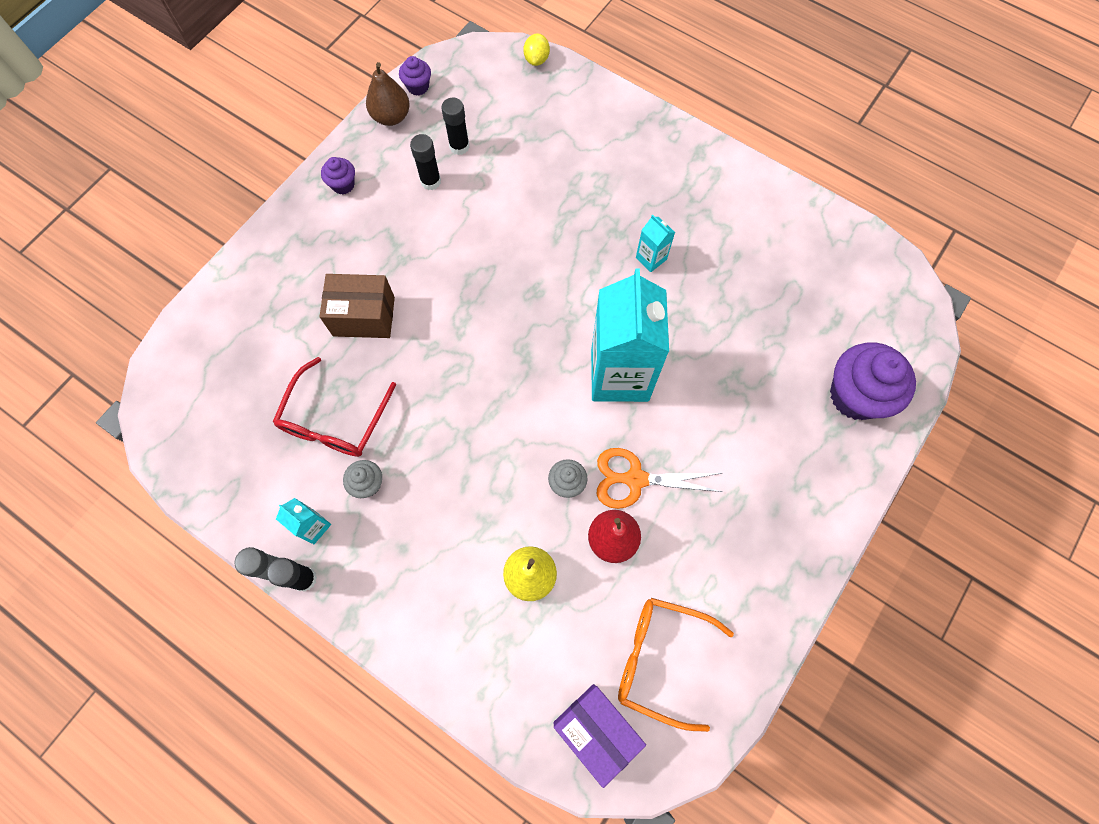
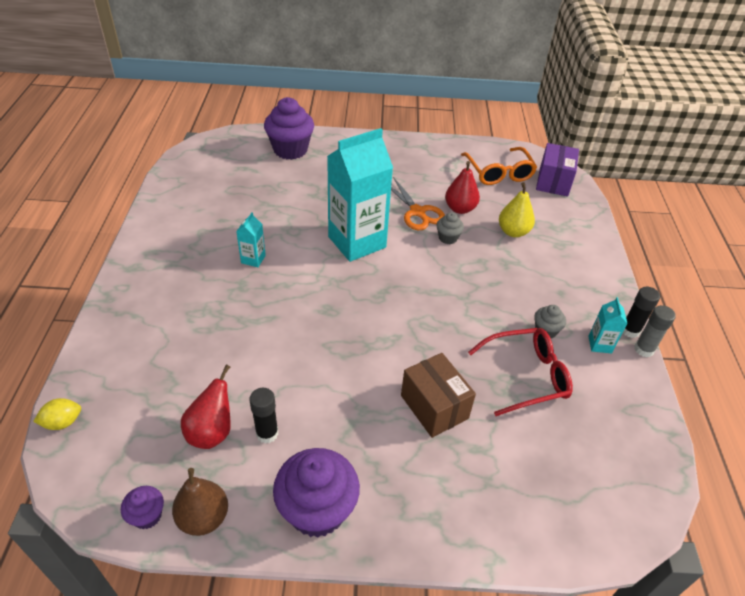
camera: 125 degrees left, 25 degrees down
(343, 185) = (317, 510): purple cupcake -> purple cupcake, size x2.06
(459, 146) = (212, 432): black glue stick -> red pear

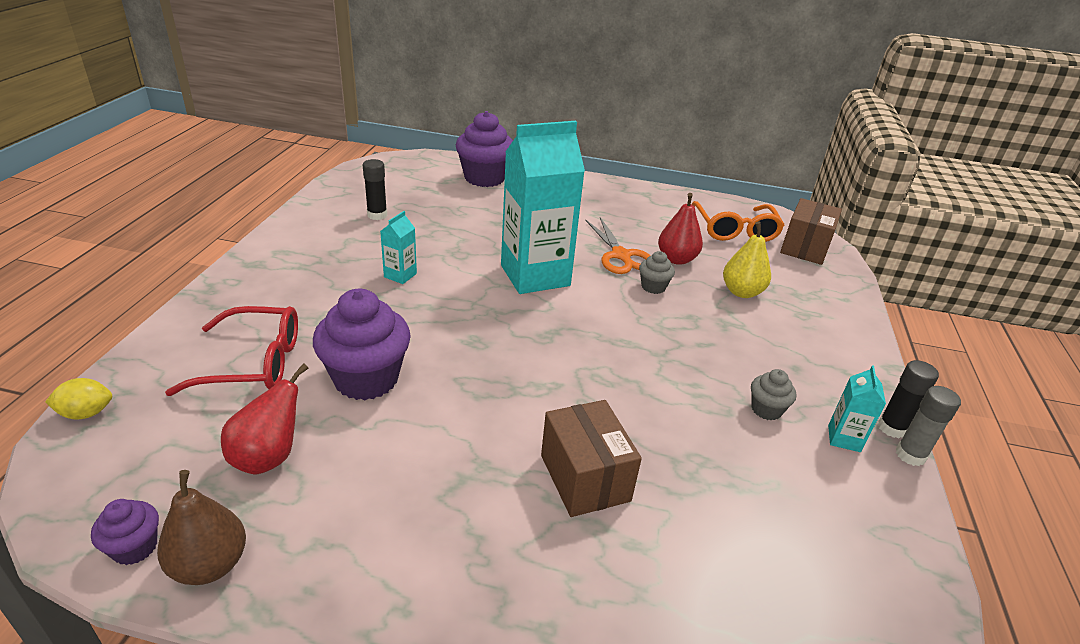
camera: 10 degrees right, 10 degrees down
(267, 433) = (341, 471): black glue stick -> black glue stick (377, 215)
(317, 510) = (373, 585): purple cupcake -> purple cupcake (366, 379)
(527, 376) = (729, 461): red glasses -> red glasses (255, 363)
(553, 182) = (805, 248): purple box -> brown box

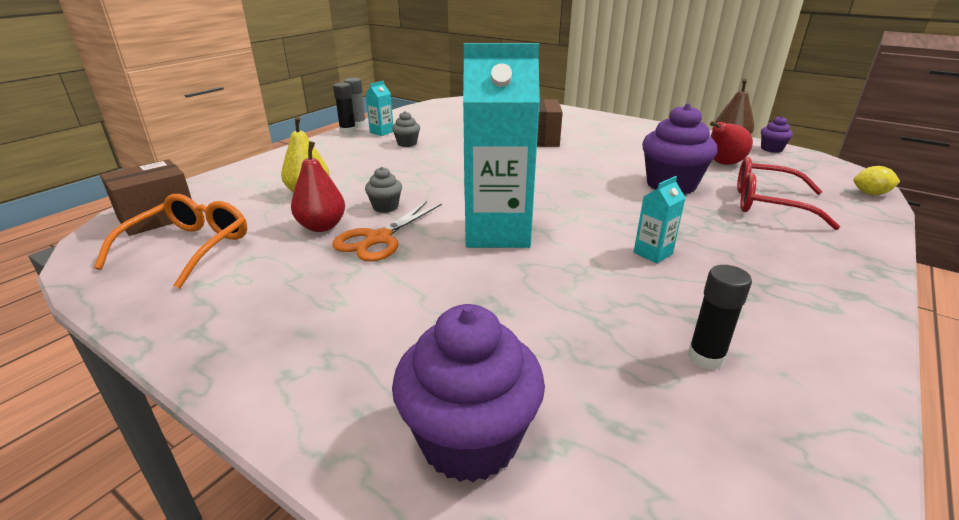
camera: 155 degrees left, 5 degrees down
(621, 255) = (379, 239): orange scissors -> orange scissors turned 150 degrees counterclockwise

